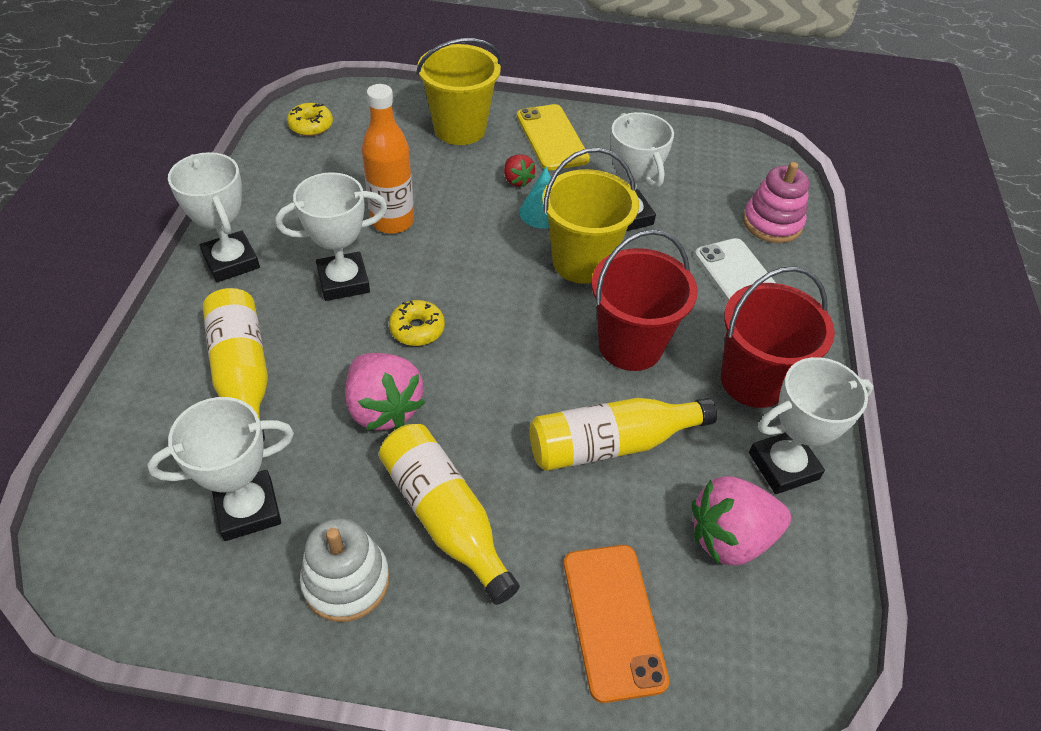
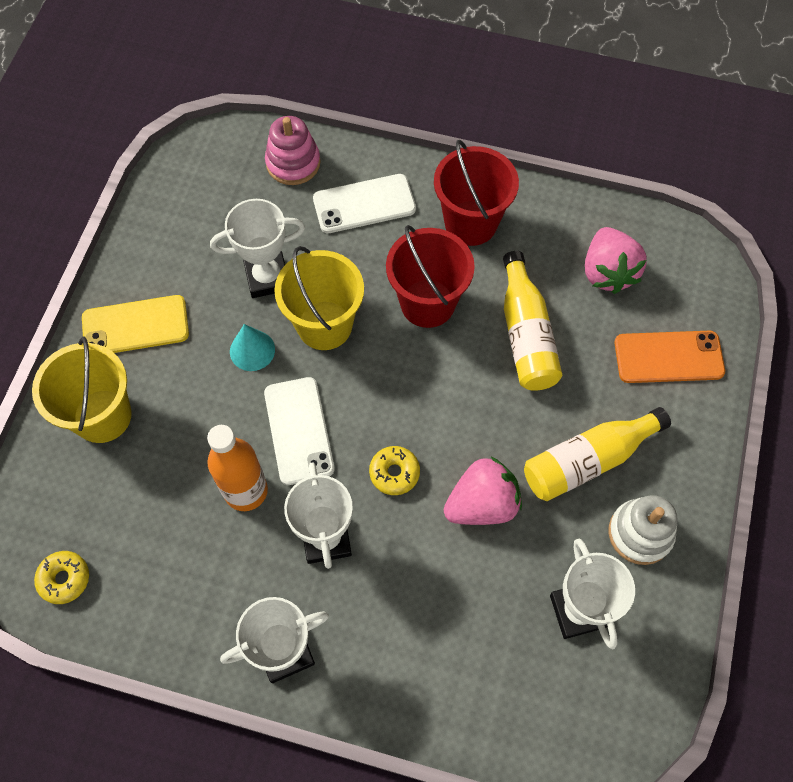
camera: 80 degrees left, 15 degrees up
(242, 375) = (437, 627): yellow bottle -> none
(459, 252) = (298, 430): none -> white phone
(517, 180) = (200, 367): red strawberry -> none
(783, 466) = (550, 224): white trophy -> none

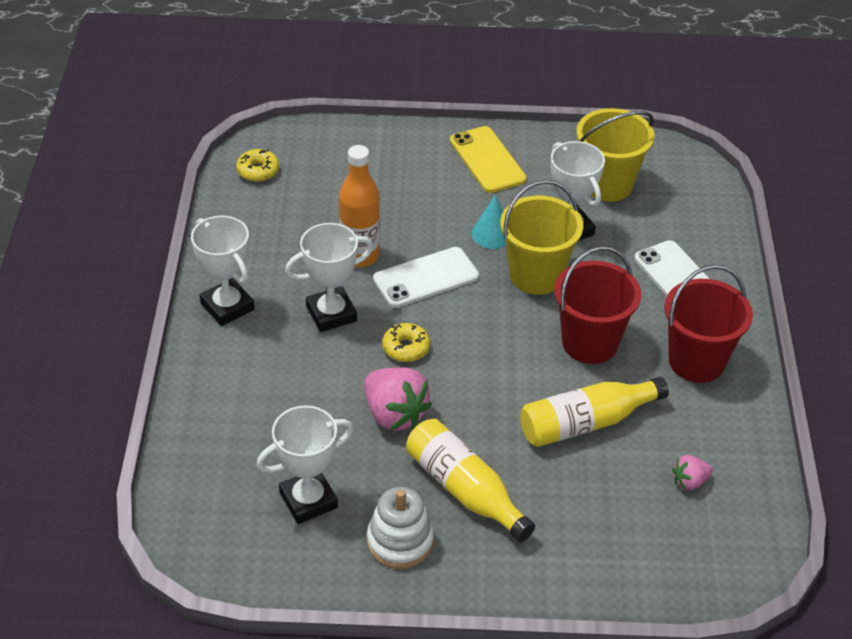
camera: 75 degrees right, 20 degrees down
(102, 416) = (399, 160): yellow bucket -> yellow bucket (607, 185)
(293, 163) = (700, 222): pink stacking toy -> none
(607, 272) = (689, 481): pink strawberry -> pink strawberry, size x0.53
(668, 357) = (607, 547): orange phone -> none

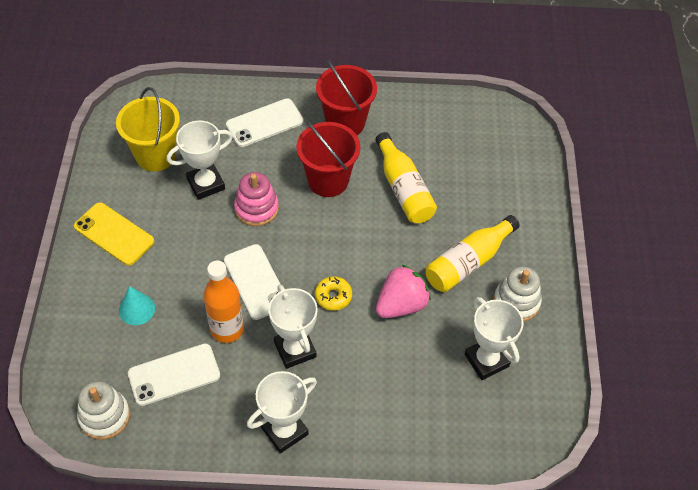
camera: 90 degrees left, 10 degrees up
(258, 171) = (104, 416): yellow donut -> white stacking toy
(303, 217) = (174, 374): none -> white phone
(487, 160) = (114, 234): yellow phone -> yellow phone turned 60 degrees clockwise
(492, 234) = (207, 234): turquoise cone -> turquoise cone (137, 309)
(536, 275) = (256, 208): yellow bucket -> pink stacking toy
(689, 481) = (450, 138): pink strawberry -> none

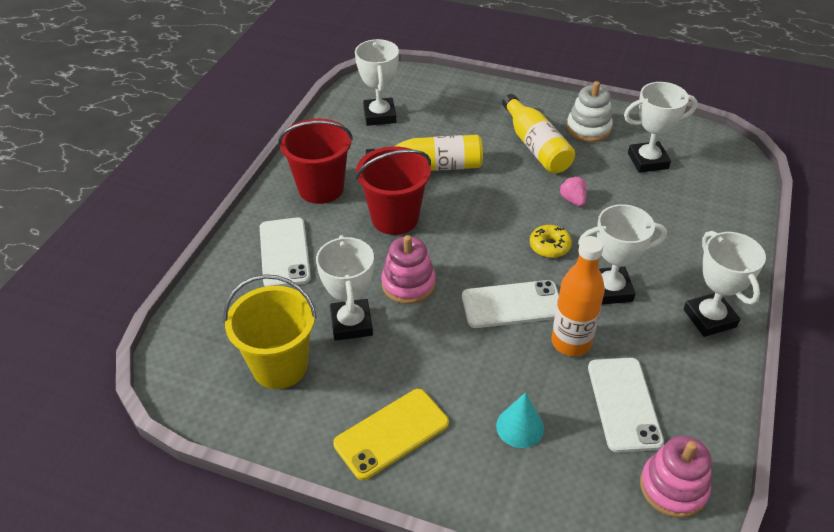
camera: 70 degrees left, 10 degrees down
(104, 416) = (673, 487): white stacking toy -> pink stacking toy
(401, 304) = (572, 200): pink strawberry -> pink strawberry, size x0.53
(459, 134) = (379, 115): none -> white trophy

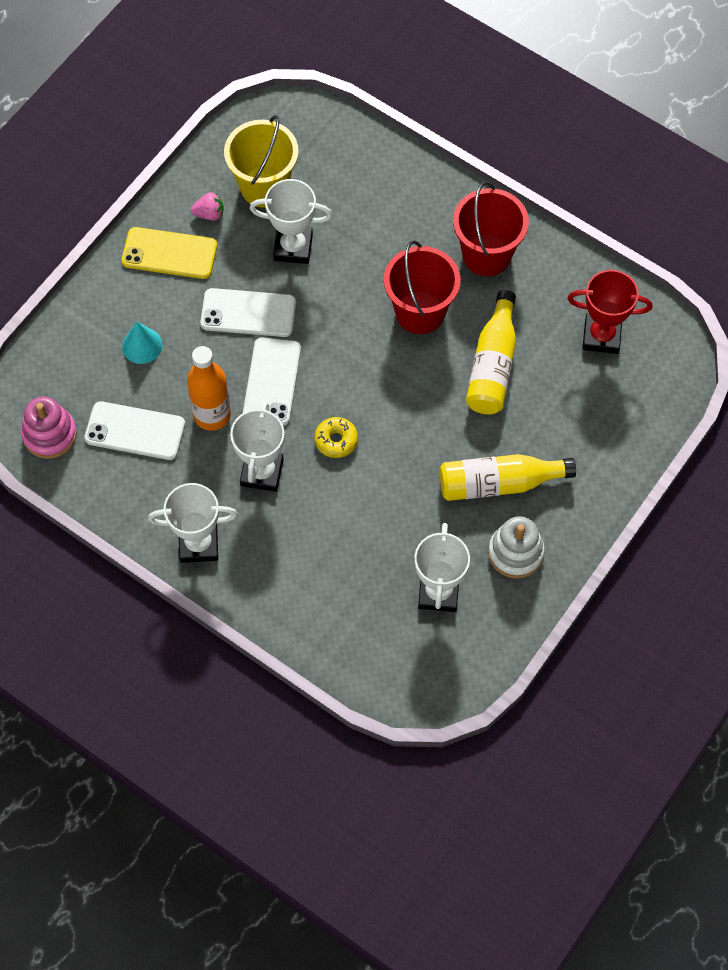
camera: 105 degrees right, 20 degrees up
(284, 252) = (400, 209): white phone -> white phone (248, 313)
(379, 115) = (601, 336): white trophy -> red trophy
(391, 433) = (169, 253): yellow phone -> yellow phone turned 60 degrees counterclockwise
(408, 284) = (325, 303): pink stacking toy -> none
(572, 200) = (397, 488): pink strawberry -> pink strawberry (209, 214)

